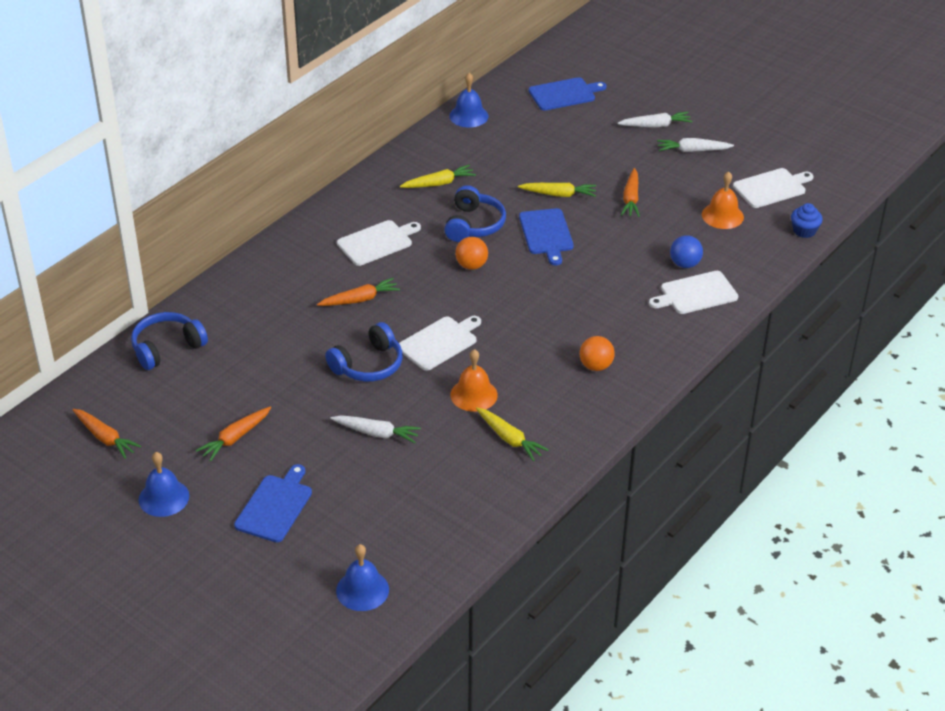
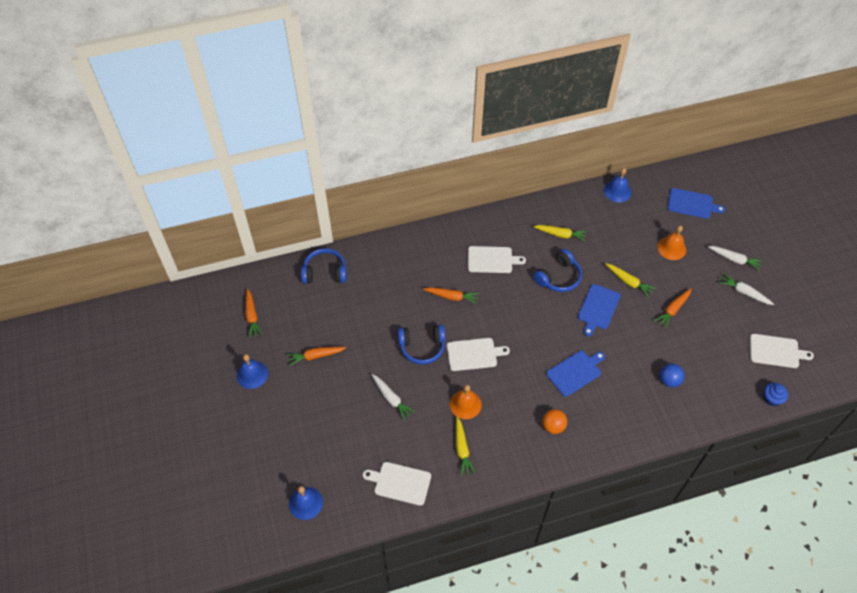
camera: 35 degrees right, 15 degrees up
(275, 506) = (302, 416): blue cutting board -> blue cutting board (575, 372)
(471, 265) = (534, 307): orange ball -> none
(696, 294) = (659, 408): white cutting board -> white cutting board (400, 483)
(722, 215) = (724, 356): orange bell -> orange bell (671, 248)

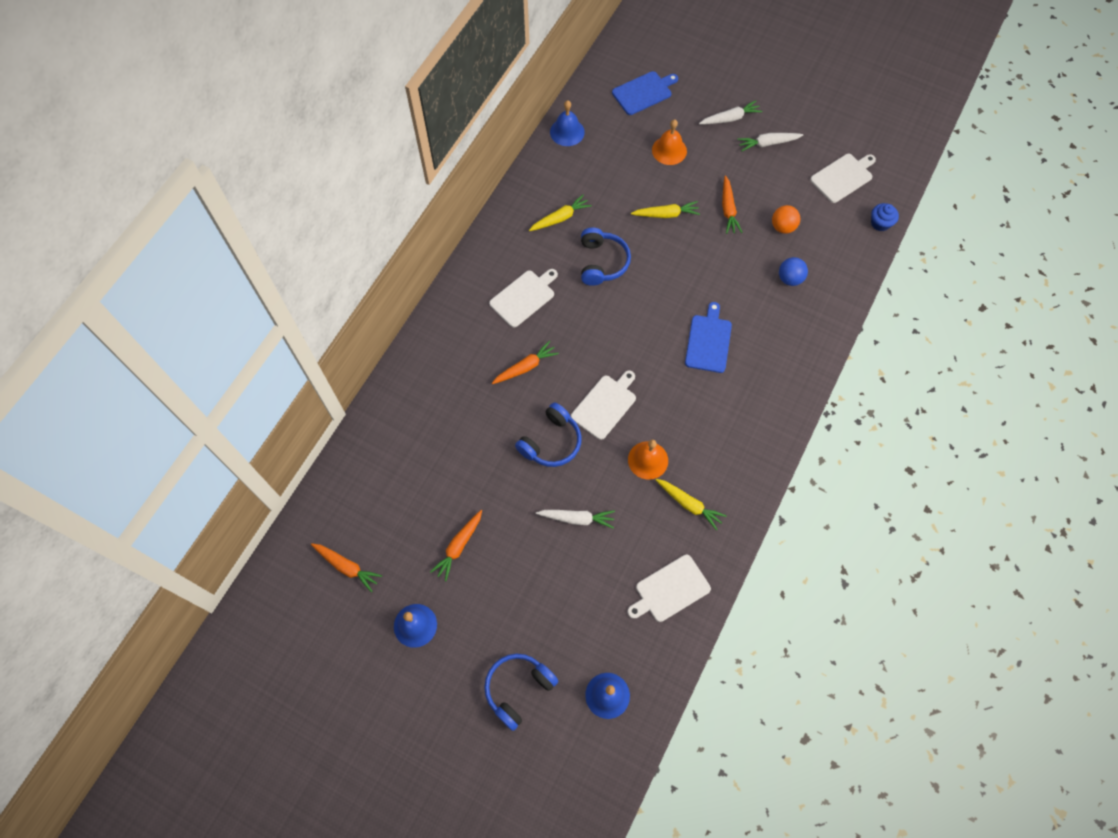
camera: 45 degrees left, 10 degrees up
(325, 272) = (373, 453): blue headphones -> blue headphones (518, 689)
(553, 426) = (741, 409): orange ball -> orange ball (783, 227)
(598, 308) = (666, 262): blue cutting board -> none

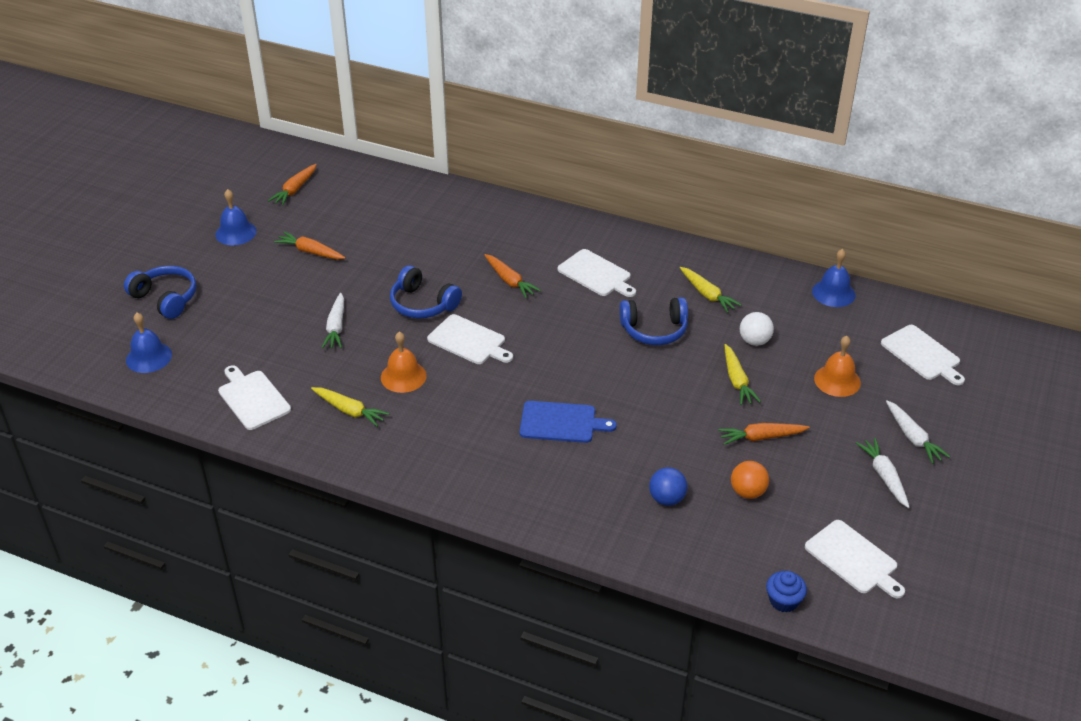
camera: 85 degrees right, 25 degrees down
(621, 195) = (754, 341): none -> white ball
(643, 92) = (922, 354): blue cutting board -> white cutting board
(689, 504) = (350, 411): yellow carrot -> yellow carrot turned 90 degrees counterclockwise

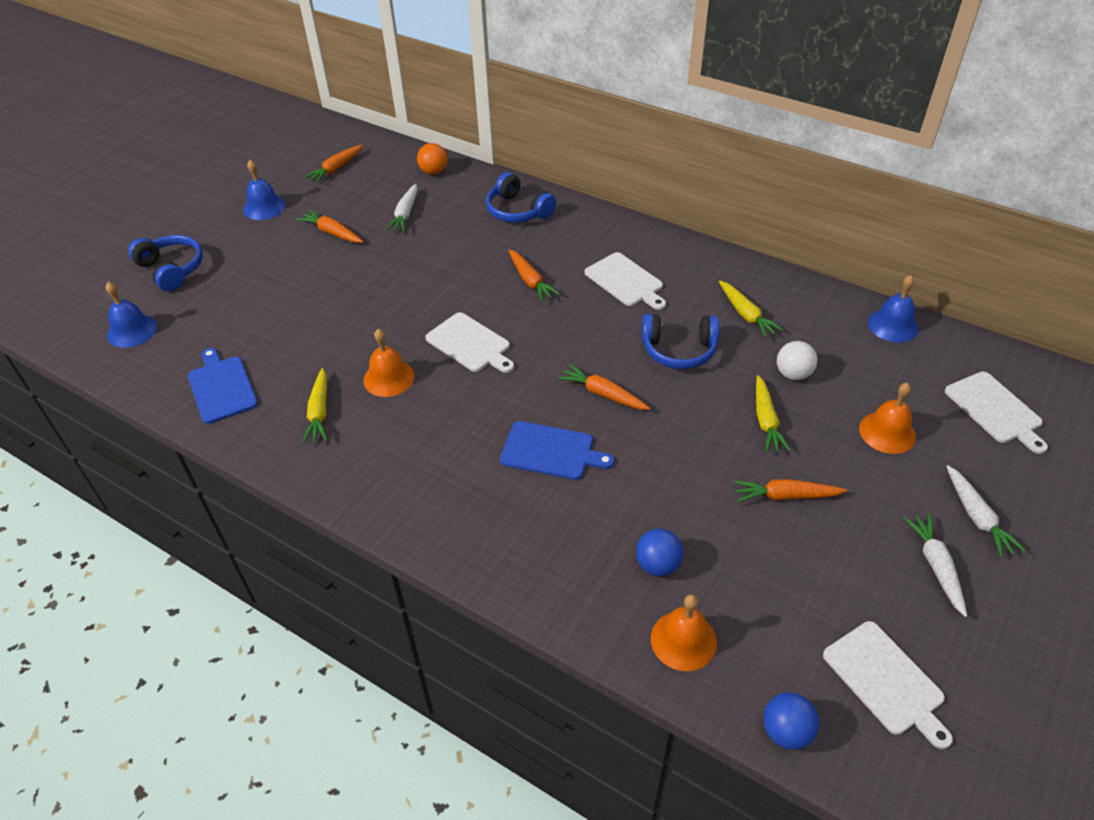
camera: 10 degrees right, 5 degrees up
(252, 398) = (221, 387): white cutting board -> blue cutting board
(336, 327) = (333, 315): white carrot -> white carrot (405, 214)
(350, 411) = (319, 412): yellow carrot -> yellow carrot turned 45 degrees clockwise
(422, 304) = (431, 298): blue headphones -> blue headphones (517, 211)
(595, 372) = (603, 394): none -> orange carrot
(696, 549) = (683, 640): none -> orange bell
(747, 492) = (759, 567): orange ball -> orange ball (434, 172)
(783, 601) = (786, 731): blue cupcake -> blue ball

